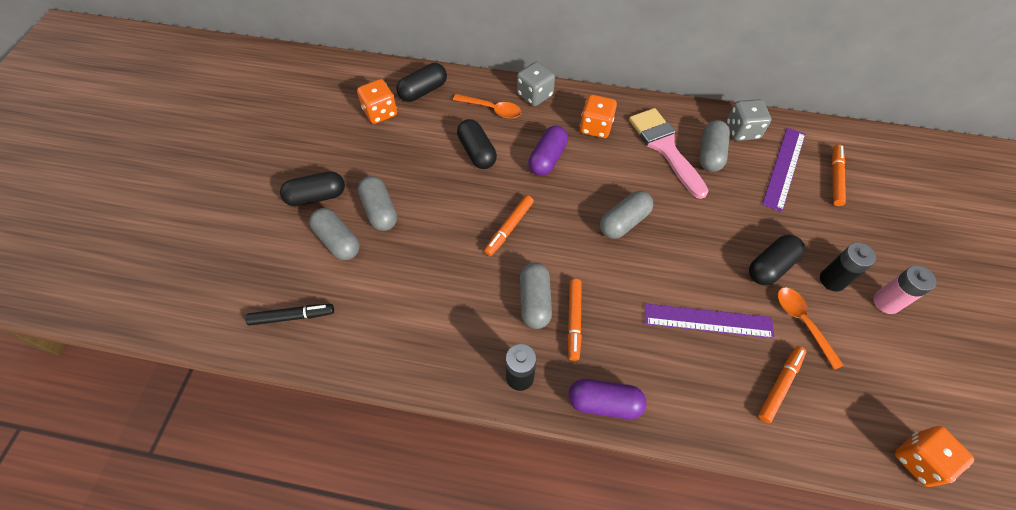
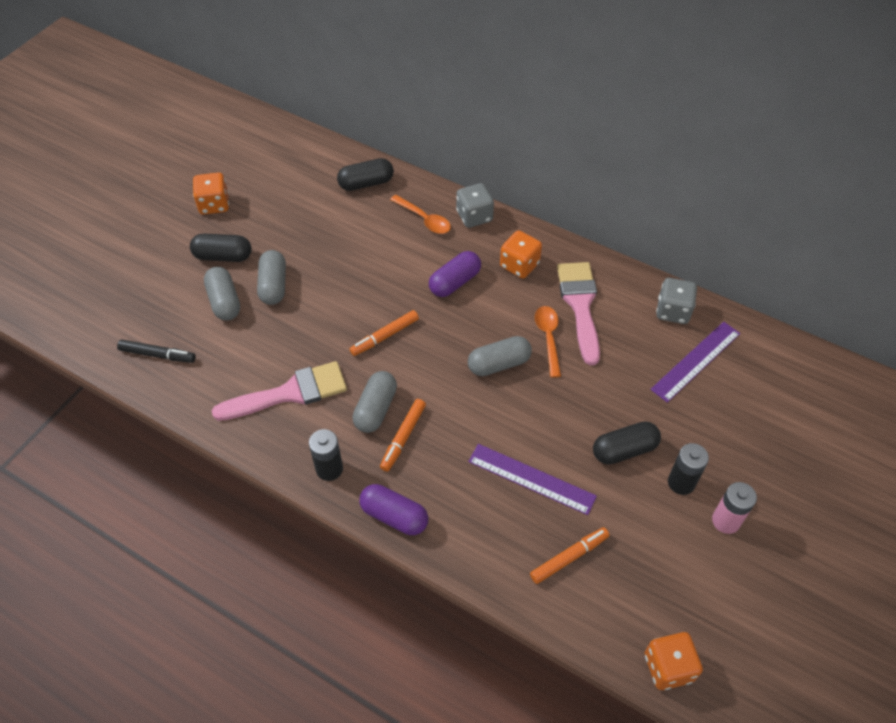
camera: 20 degrees right, 5 degrees down
(380, 112) = (315, 193): orange dice -> orange dice (214, 204)
(445, 312) = (289, 393): none -> pink brush
(477, 152) = (389, 257): black capsule -> none
(710, 154) = (624, 324): grey capsule -> none
(802, 323) = (626, 511): orange spoon -> orange spoon (548, 338)
(835, 178) = (747, 387): orange marker -> none

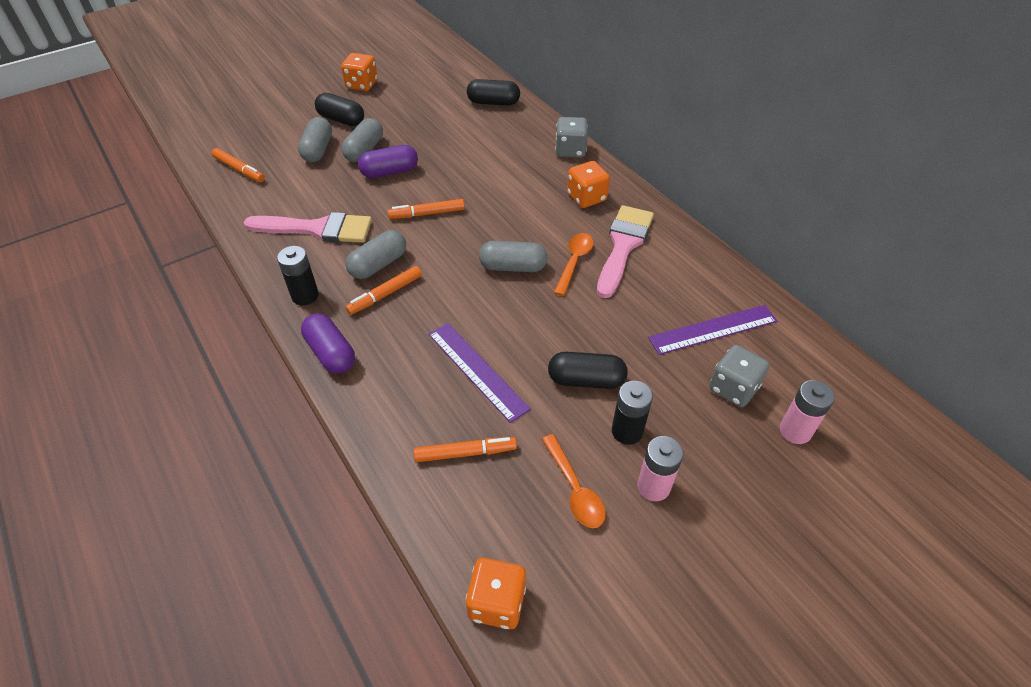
camera: 25 degrees right, 5 degrees down
(158, 355) = (239, 170): black marker -> orange marker
(424, 219) = (524, 140): orange spoon -> orange spoon (574, 489)
(455, 282) = (518, 193): purple capsule -> purple capsule (390, 172)
(673, 311) = (715, 279): grey dice -> grey dice (733, 388)
(800, 428) = (795, 431): none -> pink battery

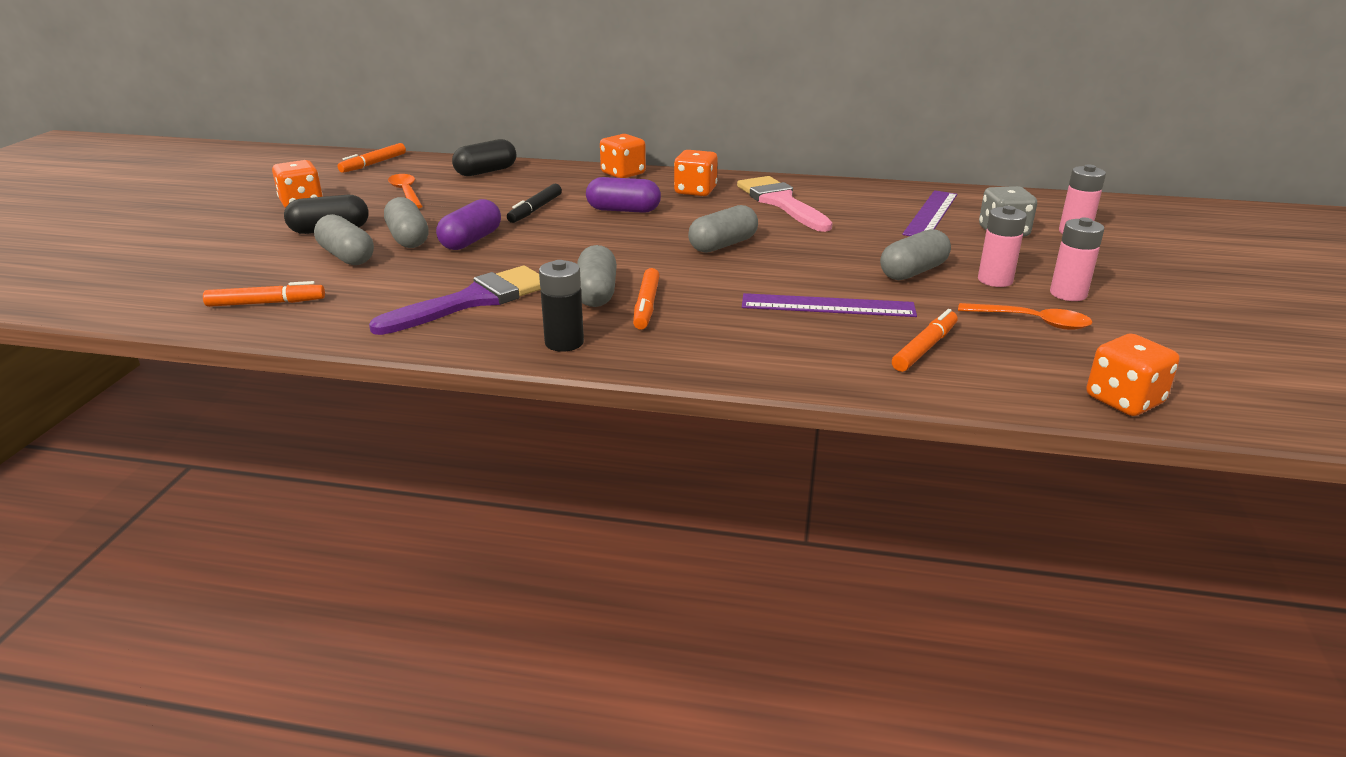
camera: 45 degrees left, 20 degrees down
(317, 229) = (473, 300): pink brush -> purple brush
(331, 353) = (679, 360): purple capsule -> purple capsule (623, 210)
(427, 214) = (573, 249): orange marker -> orange marker (373, 164)
(463, 161) = (535, 209): none -> black marker
(570, 150) = (623, 174): grey dice -> orange dice
(574, 262) = (764, 224): orange spoon -> orange spoon (406, 193)
(586, 380) = (913, 272): black capsule -> grey capsule
(627, 431) = (995, 280): black battery -> pink battery

